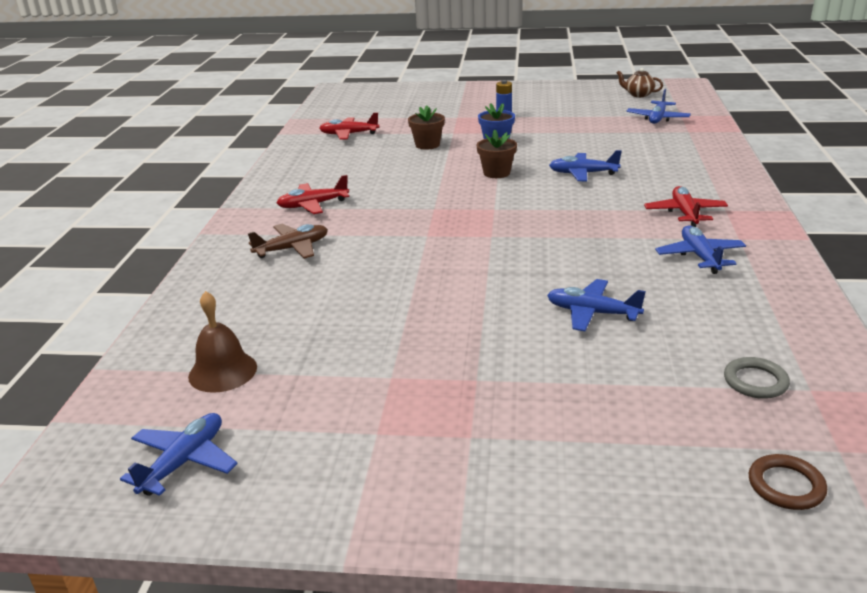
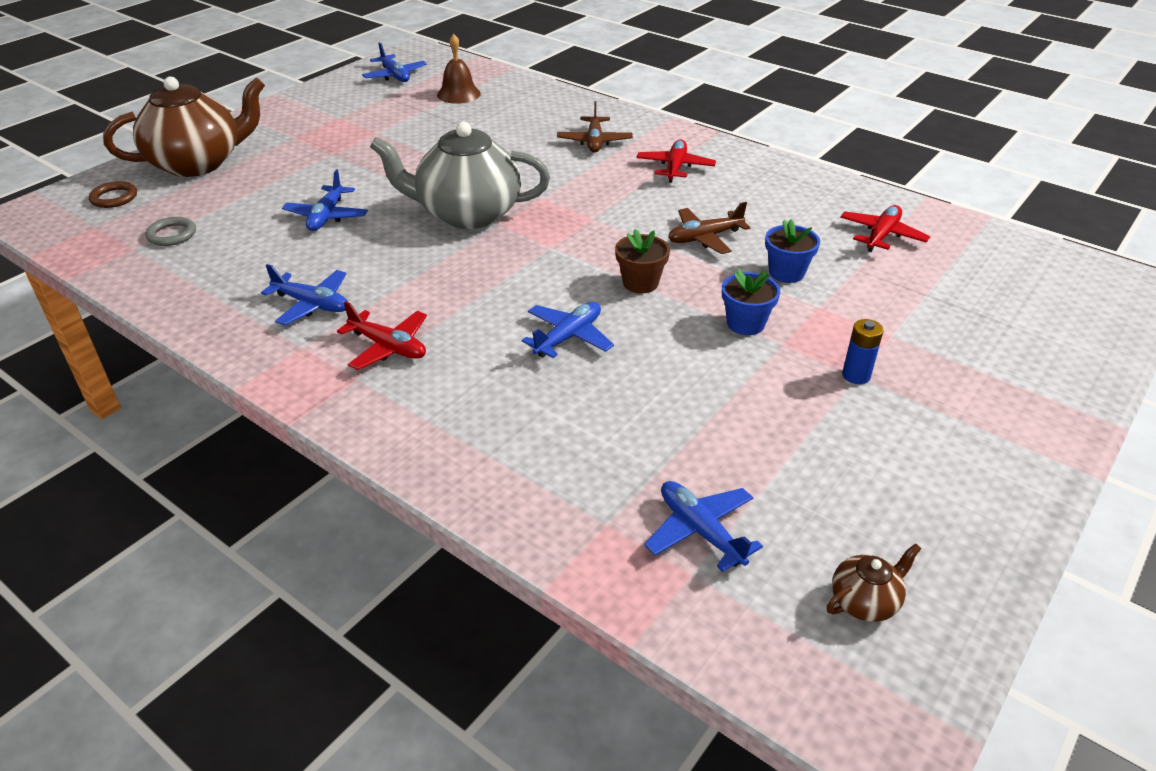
camera: 120 degrees right, 10 degrees up
(414, 171) = (704, 238): none -> brown plane
(427, 145) = (786, 273): brown flower pot -> blue flower pot
(494, 253) = (467, 214): none -> grey teapot
(592, 313) = (327, 216): blue plane -> blue plane turned 135 degrees clockwise
(627, 475) = (198, 163): none -> brown teapot

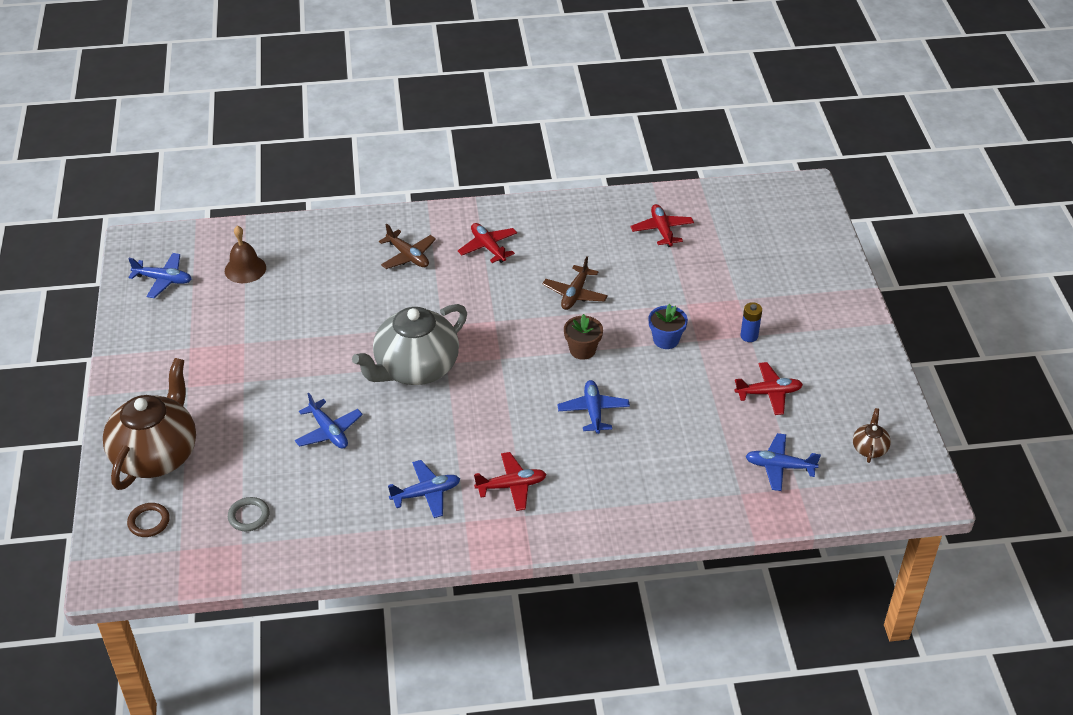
camera: 45 degrees left, 5 degrees up
(786, 273) = (646, 291): blue flower pot -> none
(800, 445) = (768, 393): none -> red plane

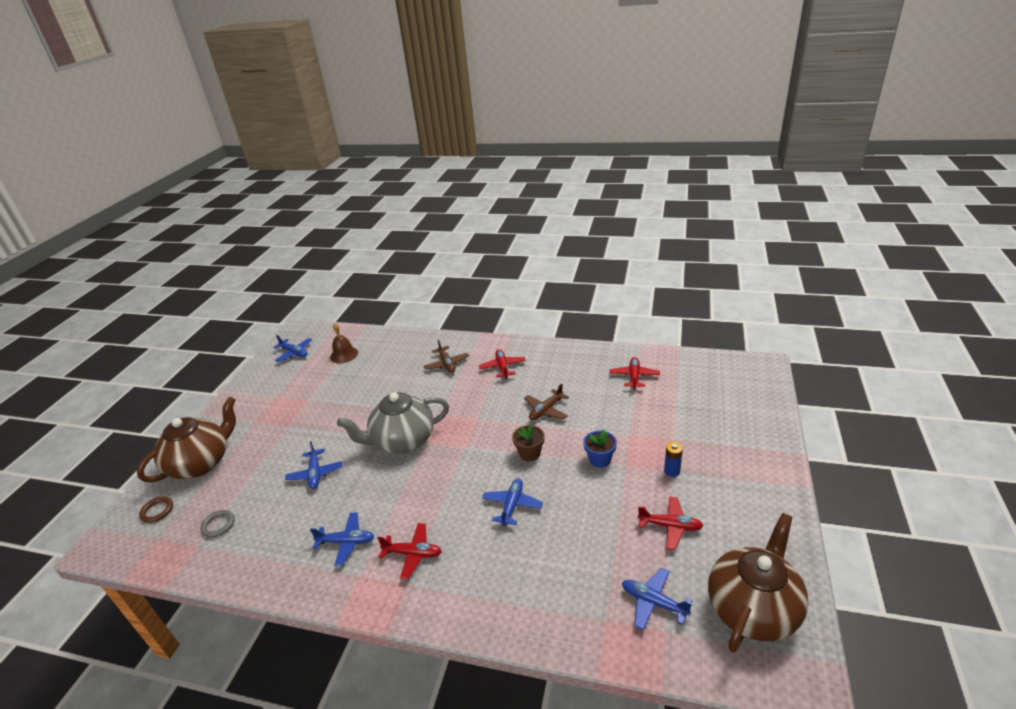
camera: 25 degrees right, 10 degrees down
(869, 448) = (752, 608): brown teapot -> brown teapot, size x2.41

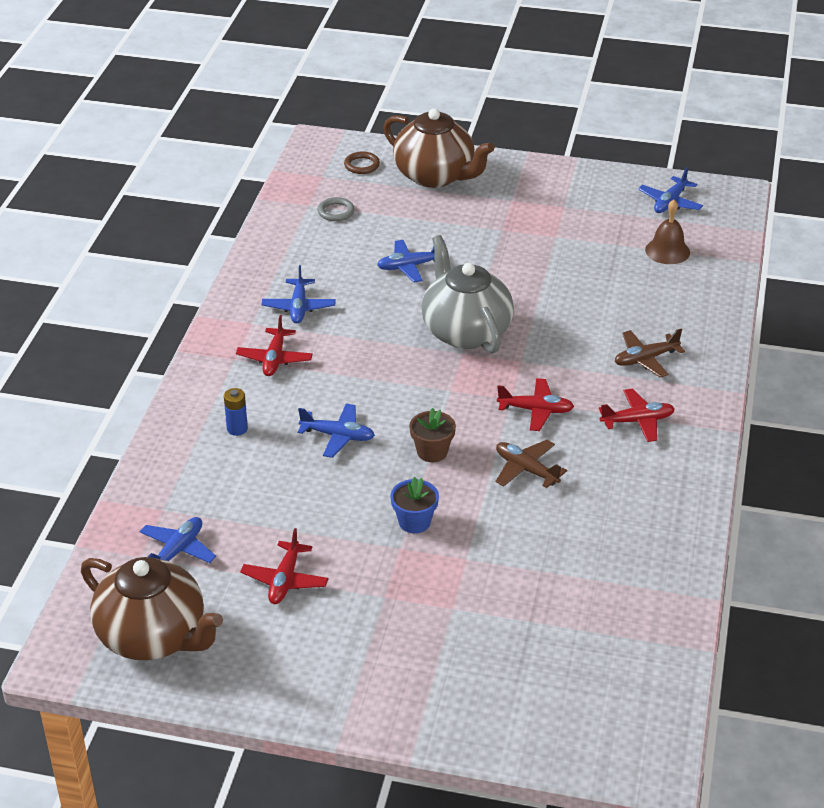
camera: 85 degrees right, 5 degrees up
(634, 377) = (613, 578): red plane -> red plane (535, 410)
(672, 471) = (384, 596): blue battery -> blue battery (237, 429)

